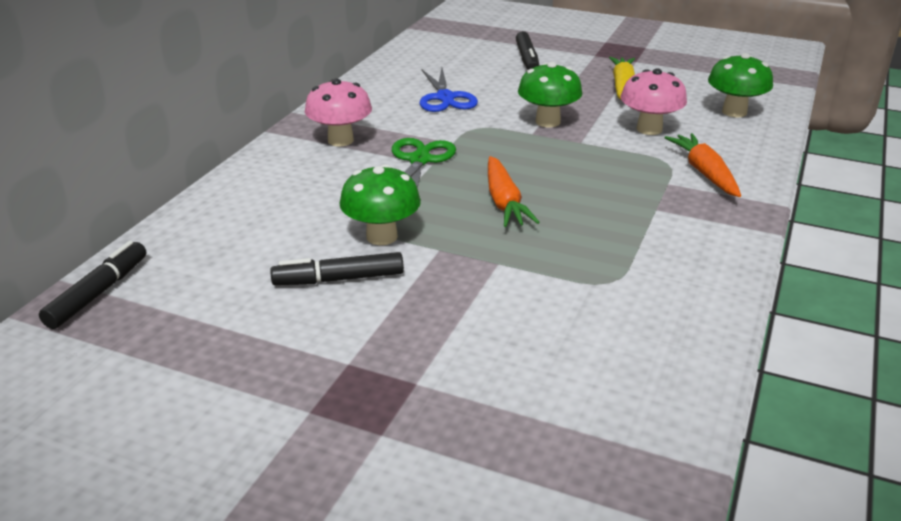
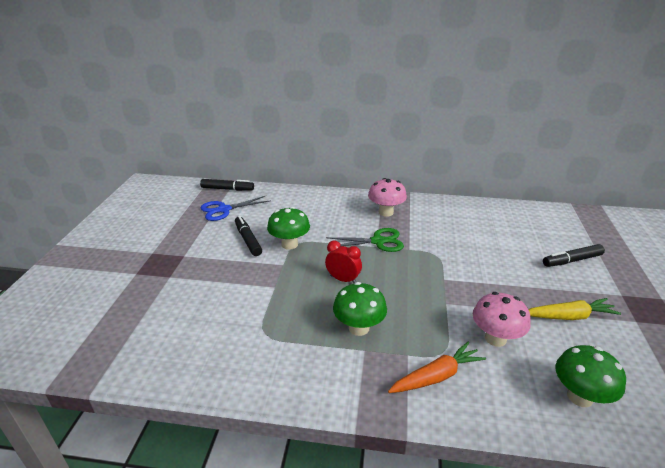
camera: 75 degrees right, 0 degrees up
(445, 98) = (469, 236): blue scissors -> blue scissors (224, 210)
(504, 202) = (343, 279): orange carrot -> red clock
(548, 122) = (467, 284): green mushroom -> green mushroom (359, 328)

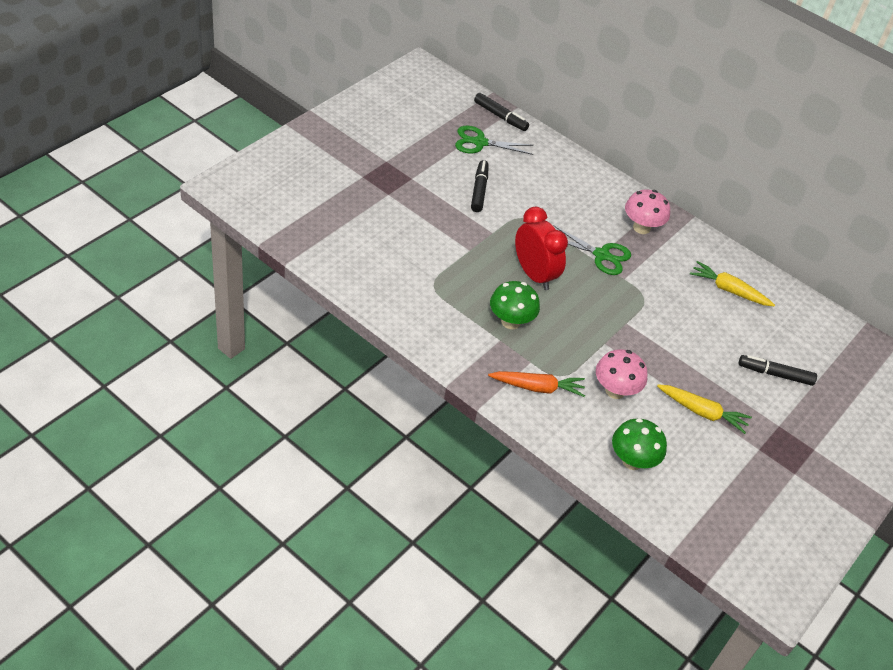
camera: 25 degrees right, 15 degrees up
(224, 210) = (479, 142): blue scissors -> green scissors
(289, 244) = (514, 215): green mushroom -> none
(343, 279) = (534, 275): red clock -> red clock, size x1.66
(479, 223) = (728, 290): none -> yellow carrot

